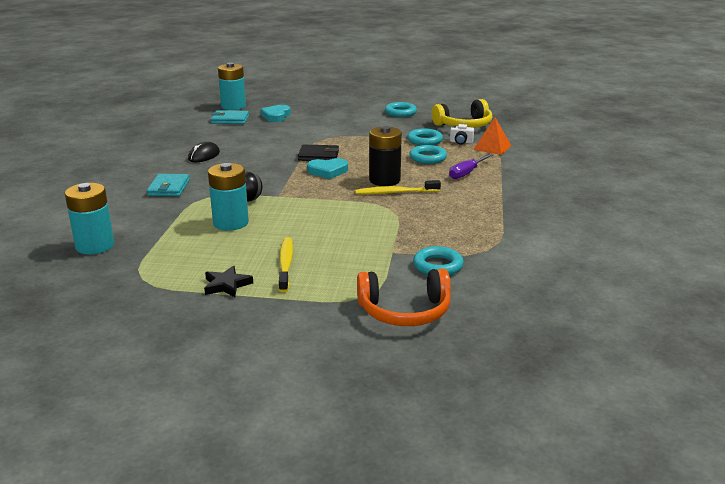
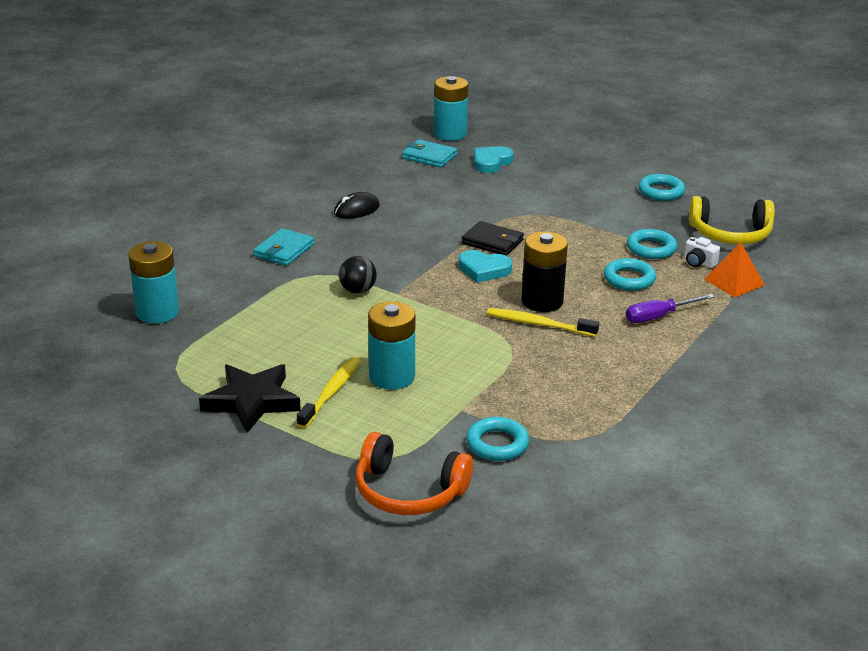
camera: 25 degrees right, 5 degrees up
(226, 285) = (251, 401): black star -> black star, size x1.72
(231, 223) = (315, 319): turquoise battery -> turquoise battery (392, 377)

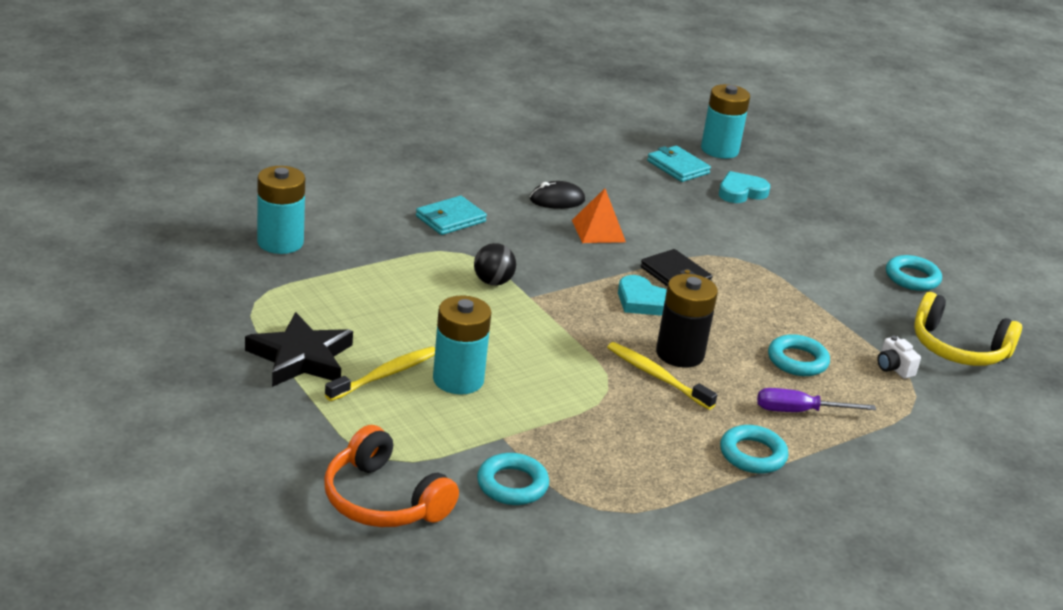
camera: 20 degrees right, 0 degrees up
(651, 248) = (850, 336): turquoise ring -> turquoise ring (752, 454)
(734, 282) = (919, 402): orange pyramid -> orange pyramid (598, 231)

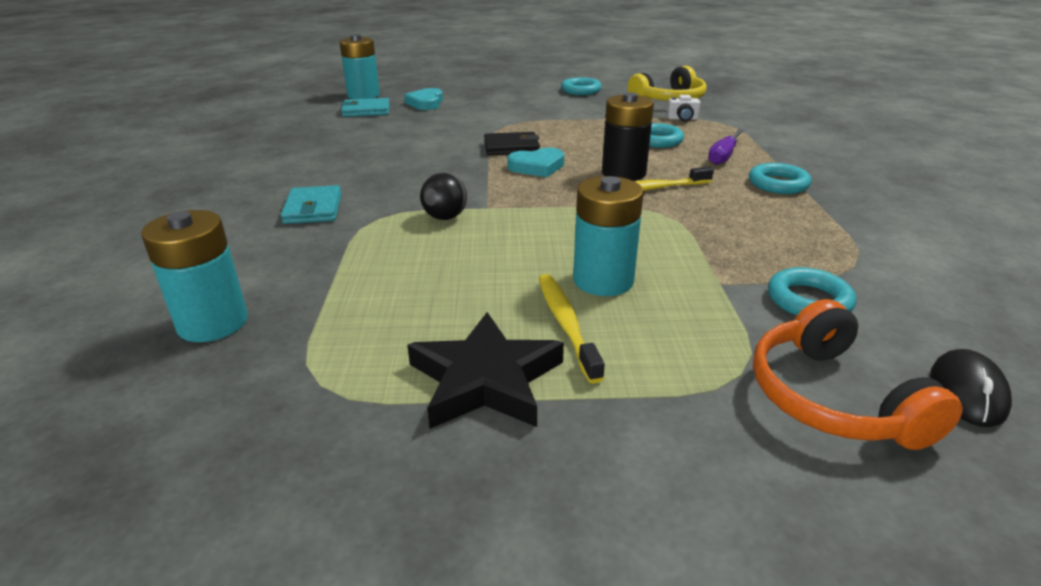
camera: 55 degrees left, 0 degrees up
(384, 499) = (832, 398): orange headphones -> orange headphones turned 90 degrees clockwise
(557, 200) = (349, 158): black mouse -> black mouse (967, 392)
(598, 231) = (416, 156): orange pyramid -> none

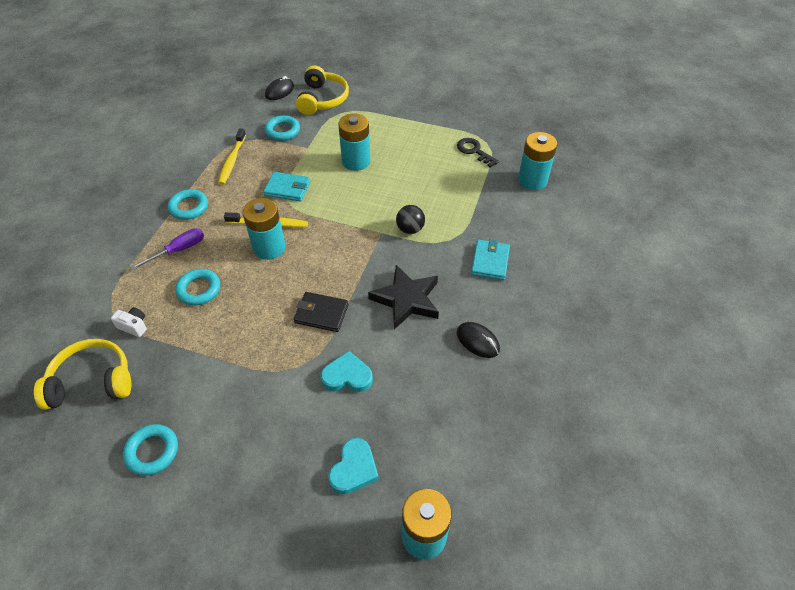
camera: 160 degrees left, 20 degrees up
(328, 157) = (477, 341): none -> black mouse
(351, 355) = (474, 151): none -> black key
(366, 111) = (429, 463): turquoise wallet -> turquoise wallet (287, 189)
(485, 379) = (428, 130): black star -> black star (406, 300)
(537, 167) = (321, 274): turquoise heart -> turquoise heart (347, 376)
(566, 324) = (387, 144): yellow toothbrush -> yellow toothbrush (232, 161)
(623, 173) = (269, 247): black battery -> turquoise battery
(832, 398) = (322, 99): orange headphones -> yellow headphones

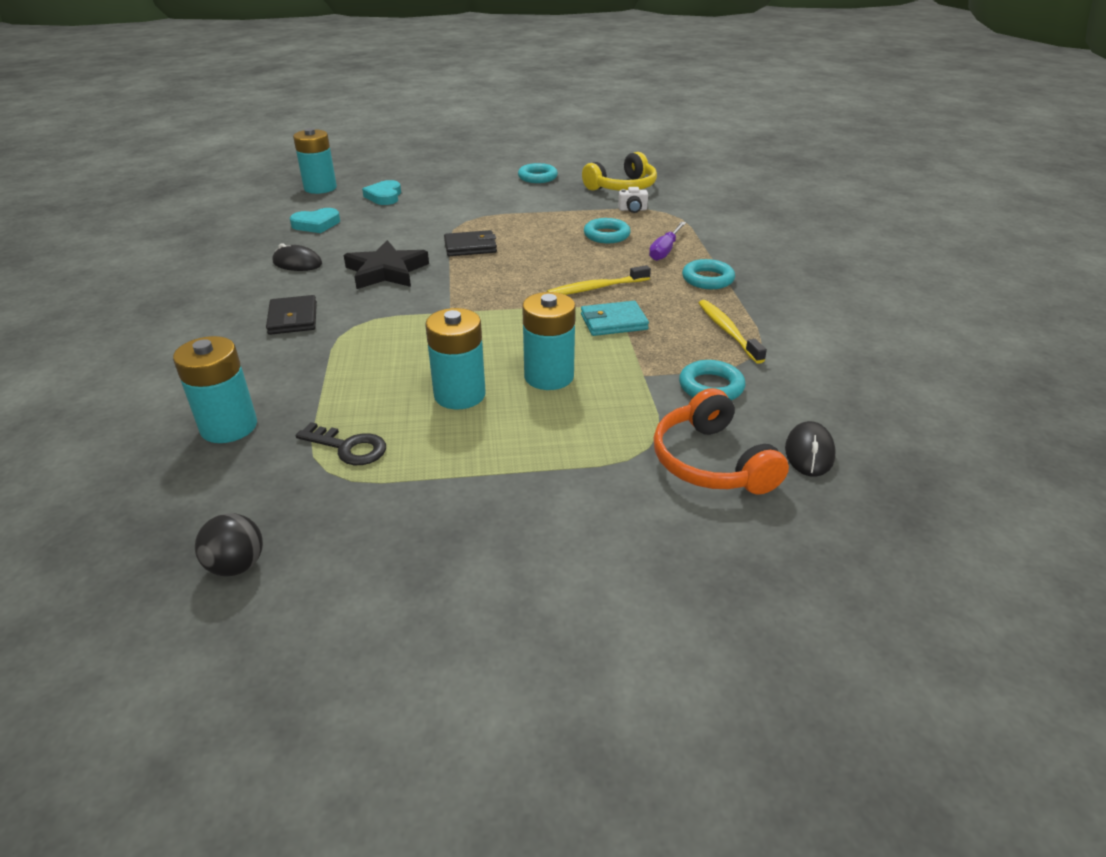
camera: 155 degrees right, 15 degrees down
(269, 247) = (573, 272): turquoise battery -> turquoise battery (459, 395)
(322, 99) = (712, 462): yellow headphones -> orange headphones
(347, 376) = (418, 225): turquoise heart -> turquoise heart (316, 224)
(410, 229) = (413, 323): black ball -> black ball (237, 565)
(490, 261) = (293, 318): turquoise wallet -> black wallet

